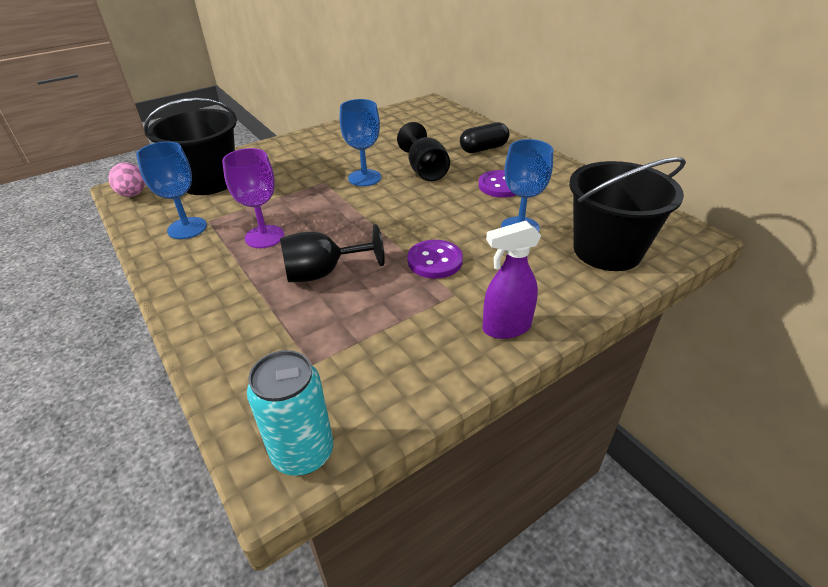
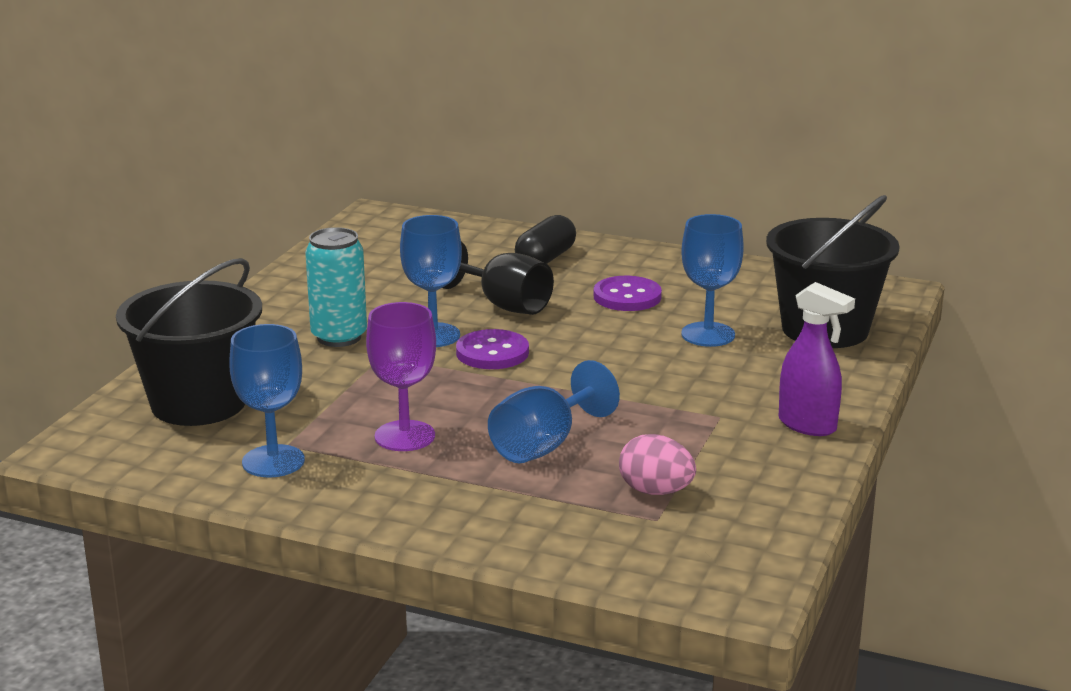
camera: 35 degrees left, 15 degrees down
(133, 194) = (100, 453): pink egg -> pink egg (655, 491)
(303, 452) = (749, 575): turquoise can -> turquoise can (339, 337)
(323, 273) = (543, 445): black goblet -> blue goblet
(435, 261) = (656, 394): purple button -> purple button (492, 353)
(506, 328) = (808, 425): purple spray bottle -> purple spray bottle turned 90 degrees counterclockwise

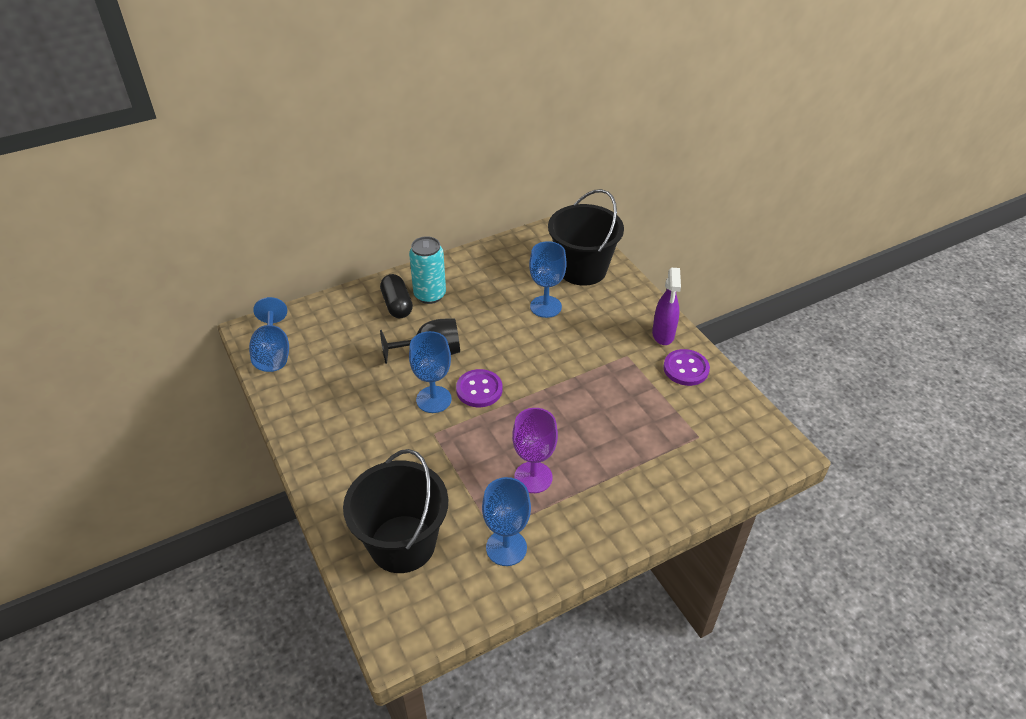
camera: 50 degrees left, 20 degrees up
(339, 337) = (391, 437): turquoise can -> turquoise can (430, 295)
(543, 445) = (595, 431): blue goblet -> blue goblet (273, 353)
(627, 296) = (475, 306): purple button -> purple button (686, 369)
(655, 491) = (674, 421): pink egg -> none
(808, 425) = (663, 335): purple spray bottle -> purple spray bottle turned 105 degrees clockwise

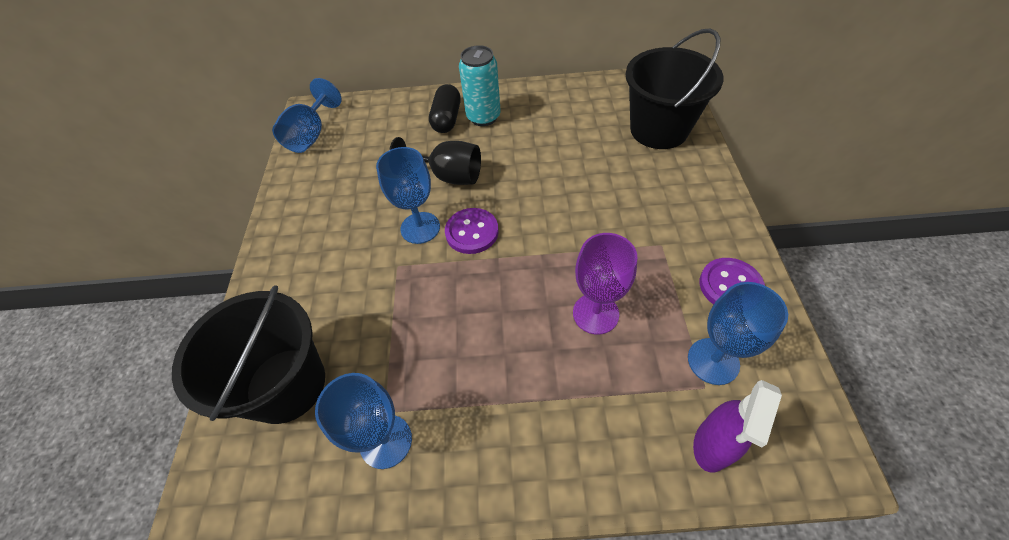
camera: 30 degrees right, 10 degrees up
(533, 477) = (468, 360): purple goblet -> purple goblet (595, 313)
(545, 306) = (595, 160): blue goblet -> blue goblet (713, 361)
(663, 335) = (720, 232): purple spray bottle -> purple spray bottle (712, 445)

